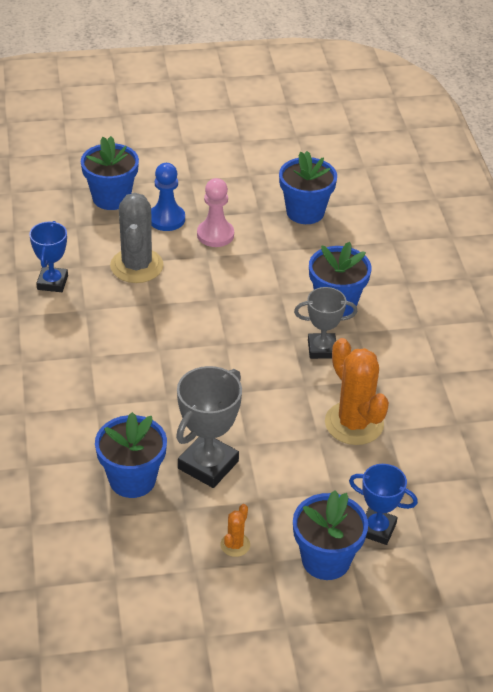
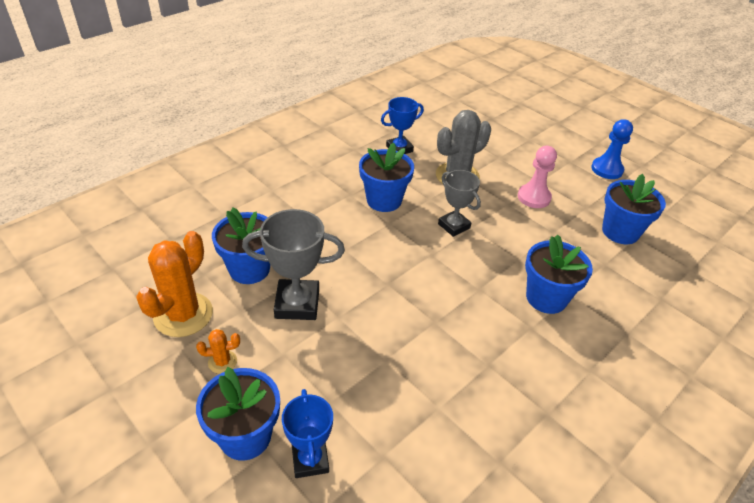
camera: 55 degrees right, 0 degrees up
(111, 198) = (505, 137): blue flower pot -> blue flower pot (384, 200)
(166, 219) = (518, 168): blue pawn -> blue pawn (607, 169)
(322, 349) = (487, 313): grey trophy -> grey trophy (454, 226)
(354, 423) = (424, 377): orange cactus -> orange cactus (183, 315)

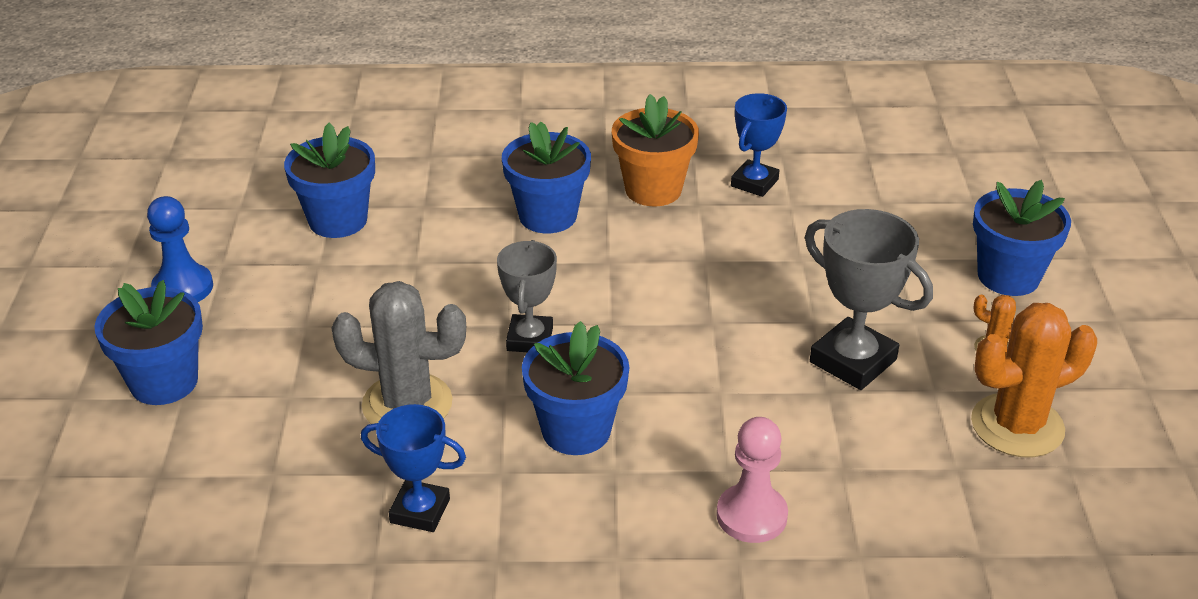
camera: 135 degrees left, 5 degrees down
(249, 269) = (884, 438): blue flower pot -> blue flower pot (164, 382)
(310, 460) = (954, 232): blue trophy -> blue trophy (754, 183)
(526, 358) = (653, 190): none -> orange flower pot
(534, 197) = (358, 312): pink pawn -> pink pawn (751, 516)

